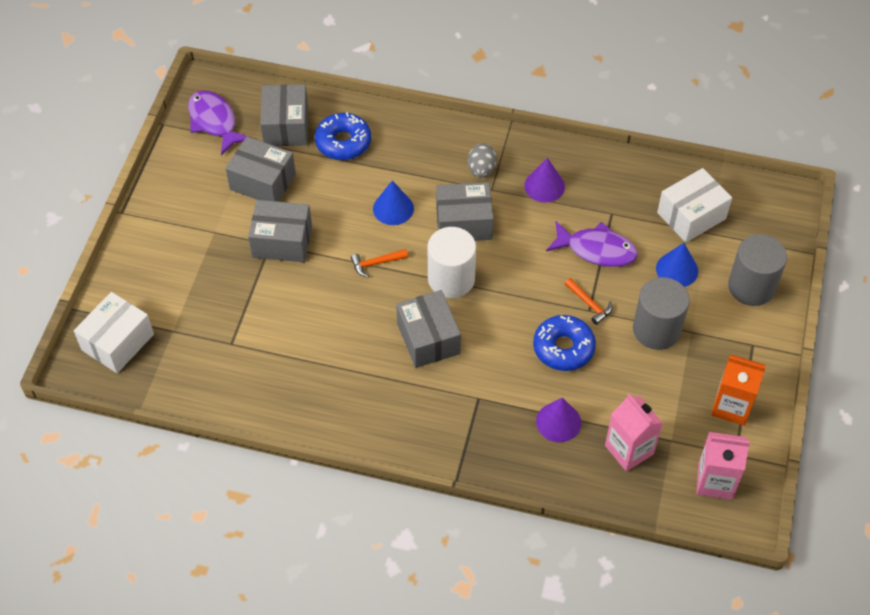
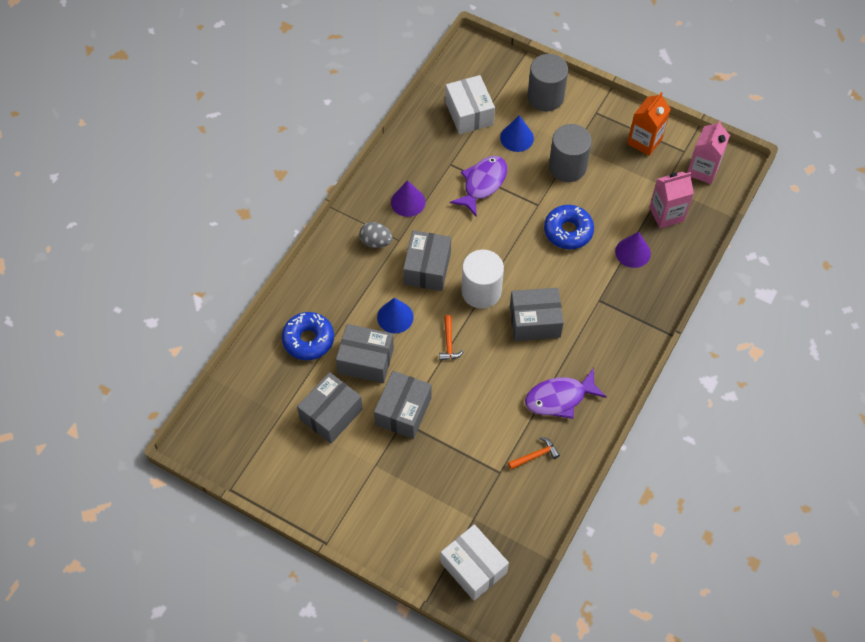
camera: 75 degrees left, 5 degrees up
(214, 122) = (244, 442): purple fish -> purple fish (559, 398)
(286, 126) = (272, 382): grey box -> grey box (366, 360)
(589, 304) = (532, 203): orange hammer -> orange hammer (535, 455)

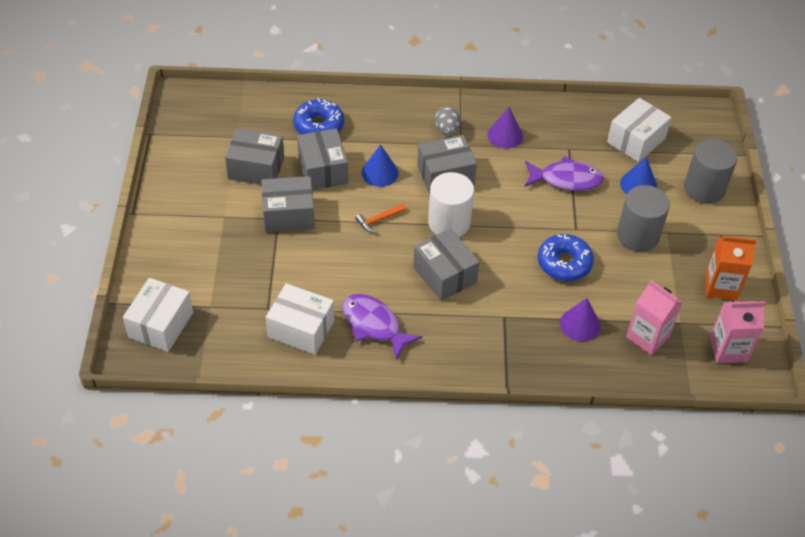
camera: 60 degrees right, 10 degrees down
(535, 455) = (301, 329): orange hammer -> white box

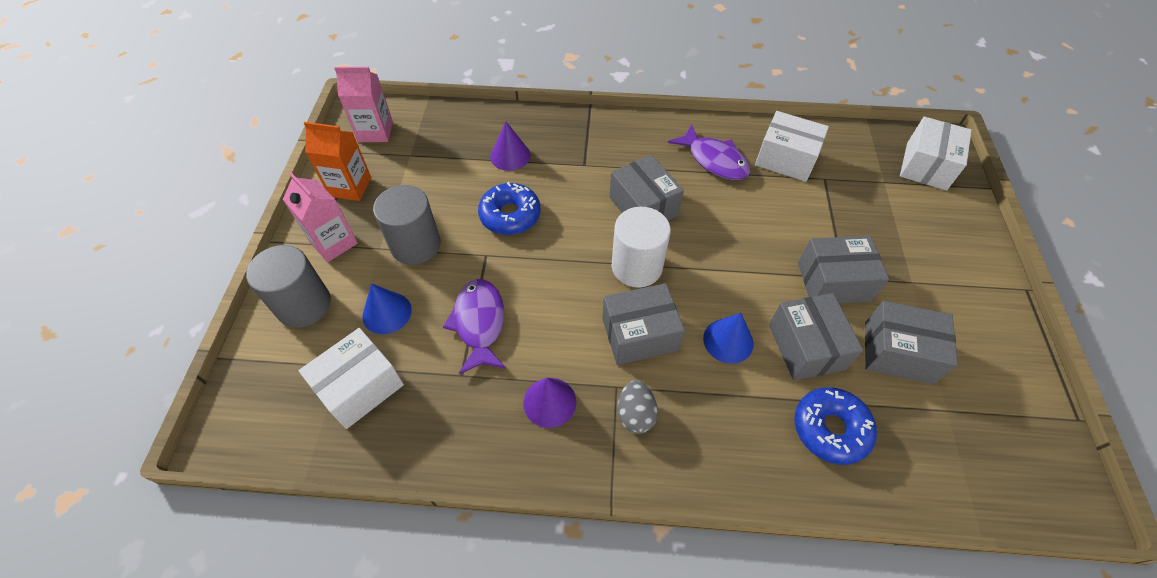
camera: 175 degrees left, 5 degrees up
(379, 220) = (722, 272): orange hammer -> none
(566, 179) = (479, 323): purple fish -> purple fish turned 75 degrees clockwise
(647, 337) = (447, 143): pink carton -> pink carton (334, 243)

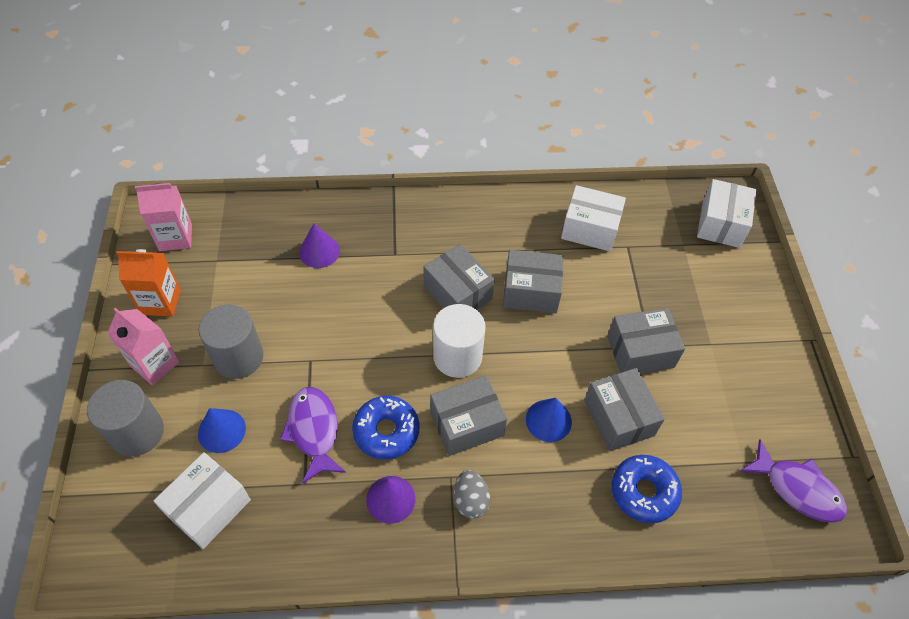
camera: 10 degrees left, 0 degrees up
(510, 215) = (328, 316): blue donut -> blue donut (386, 431)
(714, 160) = (521, 237): purple fish -> purple fish (797, 489)
(898, 352) = (700, 413): grey box -> grey box (531, 291)

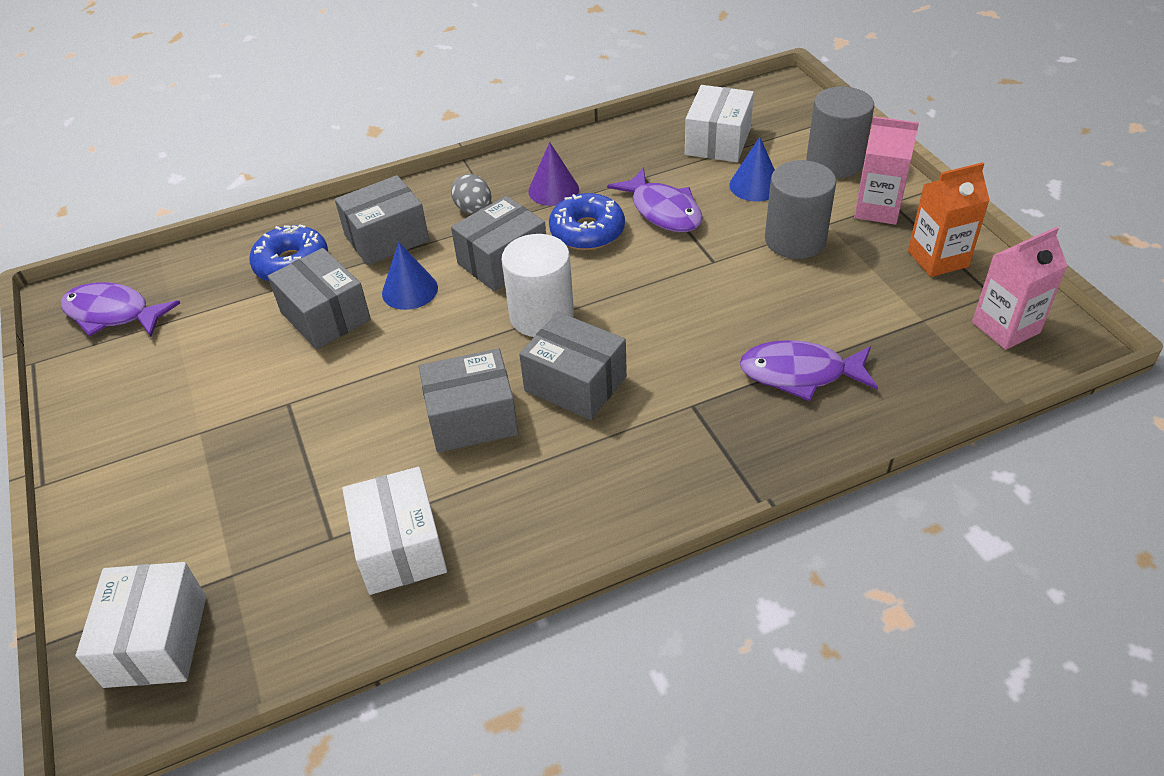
camera: 165 degrees right, 10 degrees down
(319, 251) = (800, 373): purple cone -> purple fish
(590, 229) = (400, 547): white box -> white box turned 75 degrees clockwise
(640, 351) = (302, 392): grey box -> grey box (386, 238)

